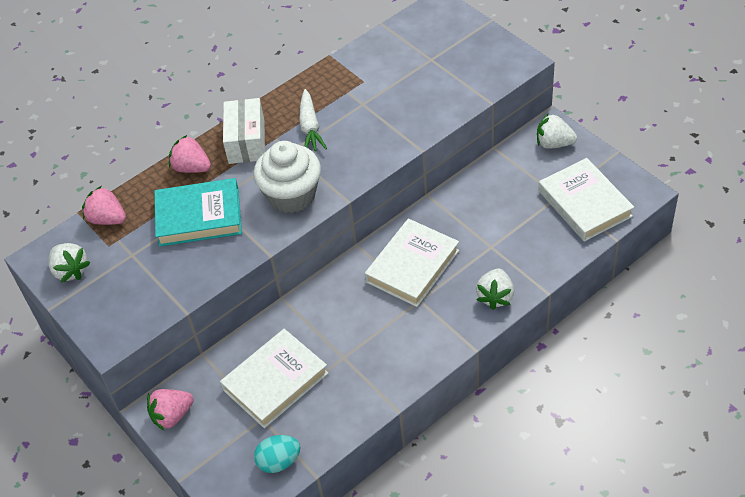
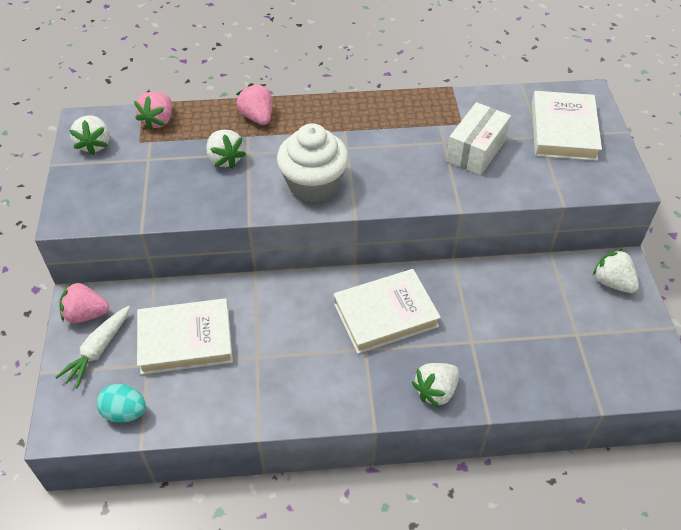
camera: 30 degrees right, 0 degrees up
(107, 219) = (158, 121): pink strawberry -> pink strawberry turned 135 degrees counterclockwise
(199, 217) = (225, 159): turquoise book -> white strawberry
(246, 142) = (319, 120): white box -> white box (476, 150)
(310, 127) = (381, 137): white carrot -> white carrot (98, 351)
(585, 203) = (597, 357): white book -> white book (563, 130)

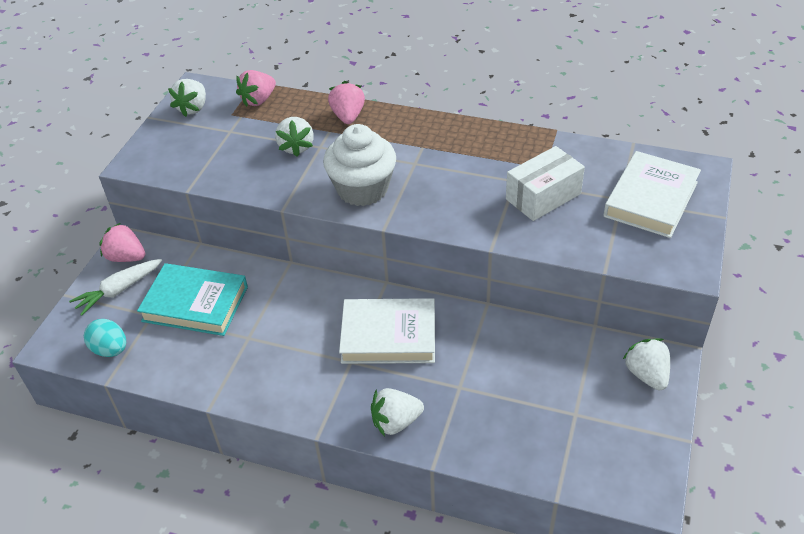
camera: 25 degrees right, 5 degrees down
(185, 340) = (195, 304): white book -> turquoise book

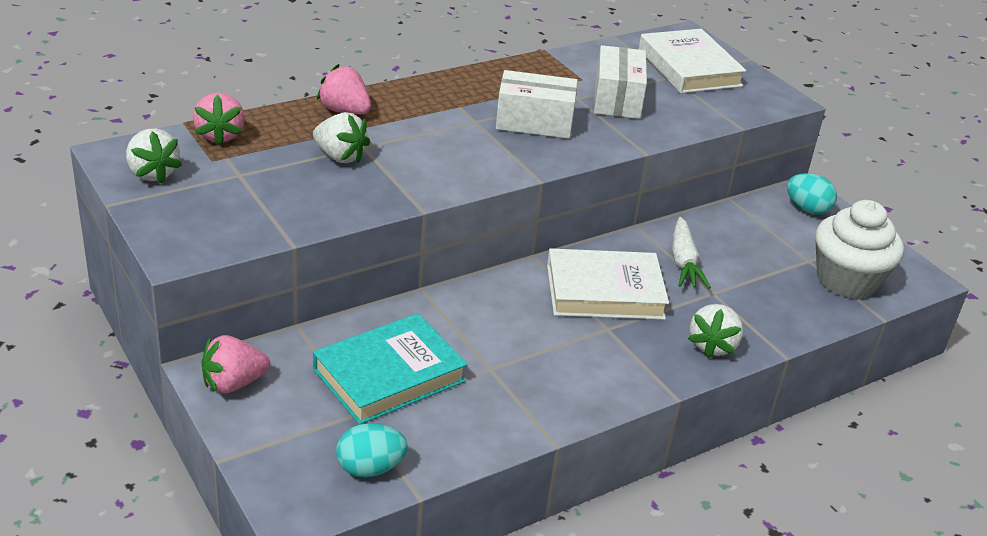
camera: 55 degrees left, 10 degrees down
(118, 291) = (281, 416): white carrot -> white carrot (684, 262)
(362, 189) = (467, 160): white cupcake -> white cupcake (847, 280)
(388, 336) = (604, 292): white book -> white book turned 45 degrees clockwise
(451, 184) = (534, 122): none -> white box
(646, 374) = (807, 209): white strawberry -> turquoise egg

